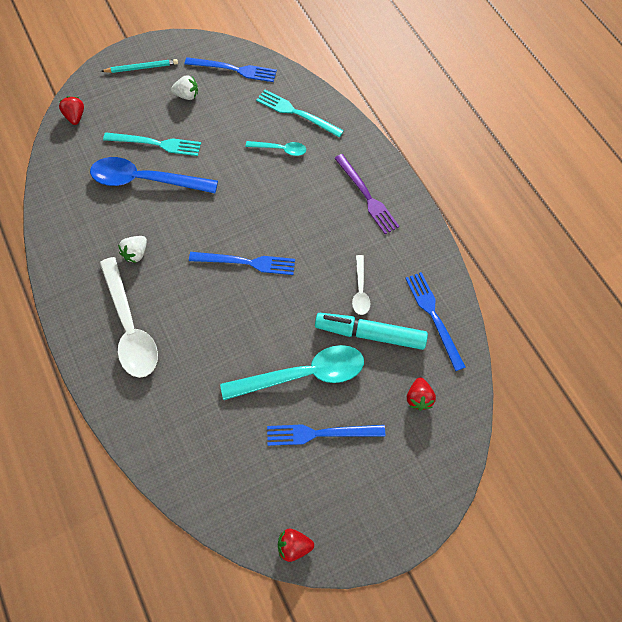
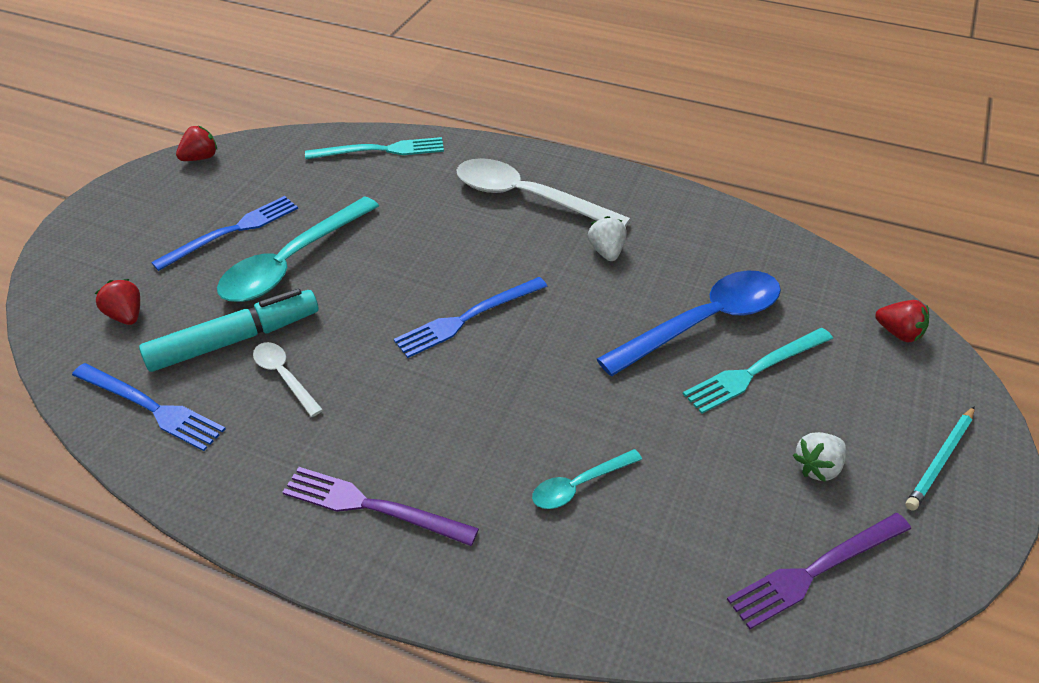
camera: 140 degrees right, 20 degrees down
(234, 69) = (816, 570): blue fork -> purple fork
(296, 113) = (621, 568): turquoise fork -> turquoise fork (381, 150)

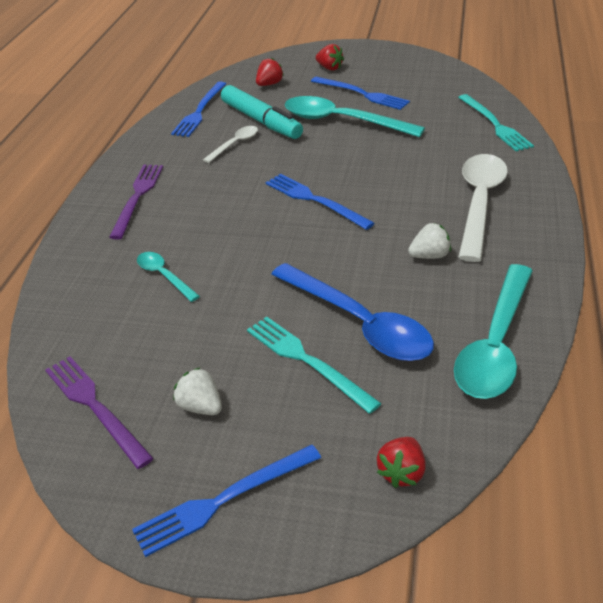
camera: 80 degrees right, 5 degrees down
(200, 158) = (433, 64): red strawberry -> red strawberry (329, 68)
(746, 242) = (495, 344): none -> turquoise spoon
(940, 460) = (224, 500): turquoise pencil -> blue fork

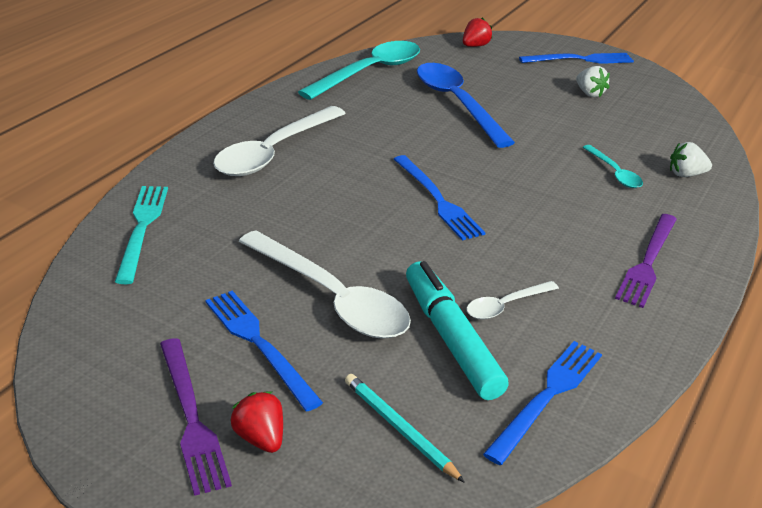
camera: 165 degrees left, 5 degrees down
(95, 407) = (665, 109): purple fork -> purple fork (191, 417)
(269, 84) = (399, 429): red strawberry -> turquoise pencil
(307, 361) = (507, 95): turquoise fork -> none
(342, 121) = (331, 298): turquoise spoon -> white spoon
(429, 256) = (365, 126): white strawberry -> white strawberry (685, 174)

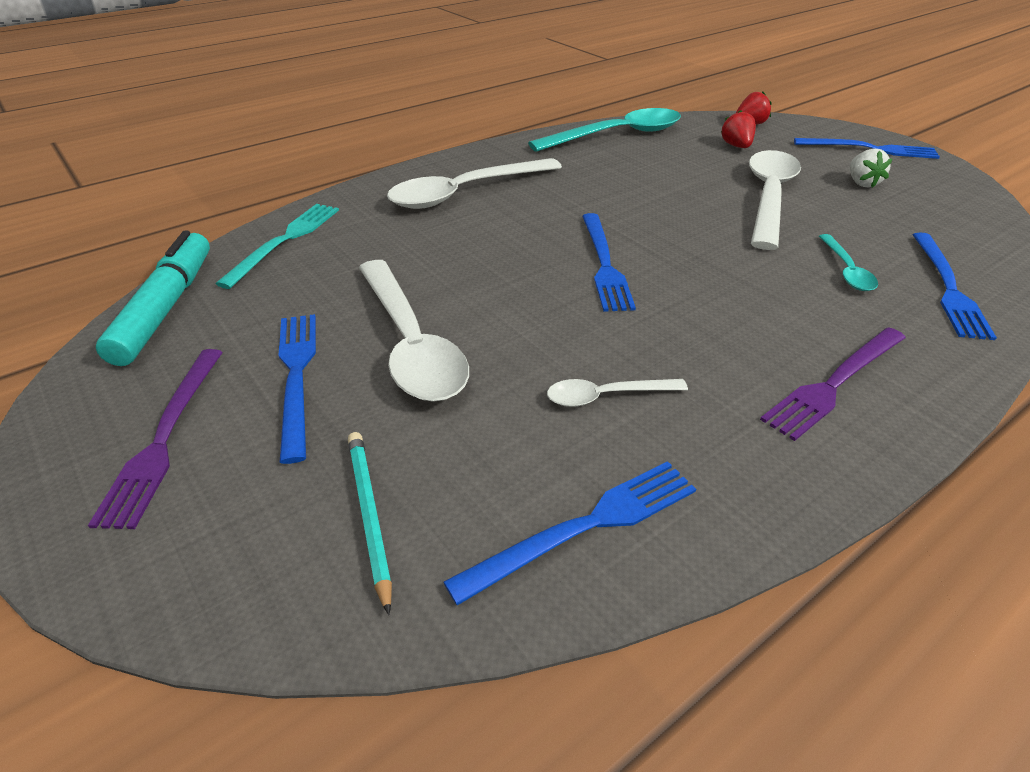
camera: 25 degrees right, 5 degrees up
(260, 438) = (211, 480): red strawberry -> red strawberry (736, 146)
(451, 339) = (511, 420): turquoise marker -> turquoise marker (166, 308)
(457, 104) = (692, 174): blue spoon -> none
(528, 117) = (769, 197): none -> white spoon
(685, 174) = (948, 287): white strawberry -> blue fork

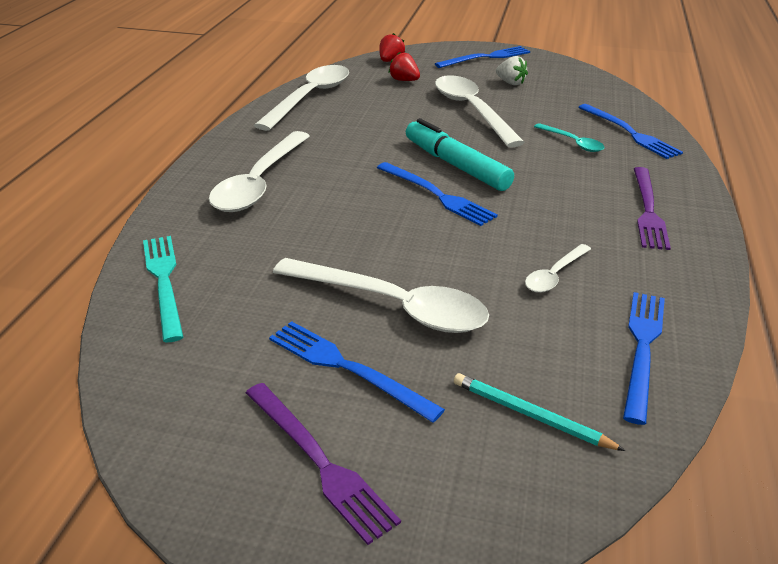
camera: 40 degrees left, 5 degrees down
(166, 308) = (145, 381): turquoise marker -> turquoise marker (456, 165)
(617, 135) = (310, 98): turquoise spoon -> white spoon

